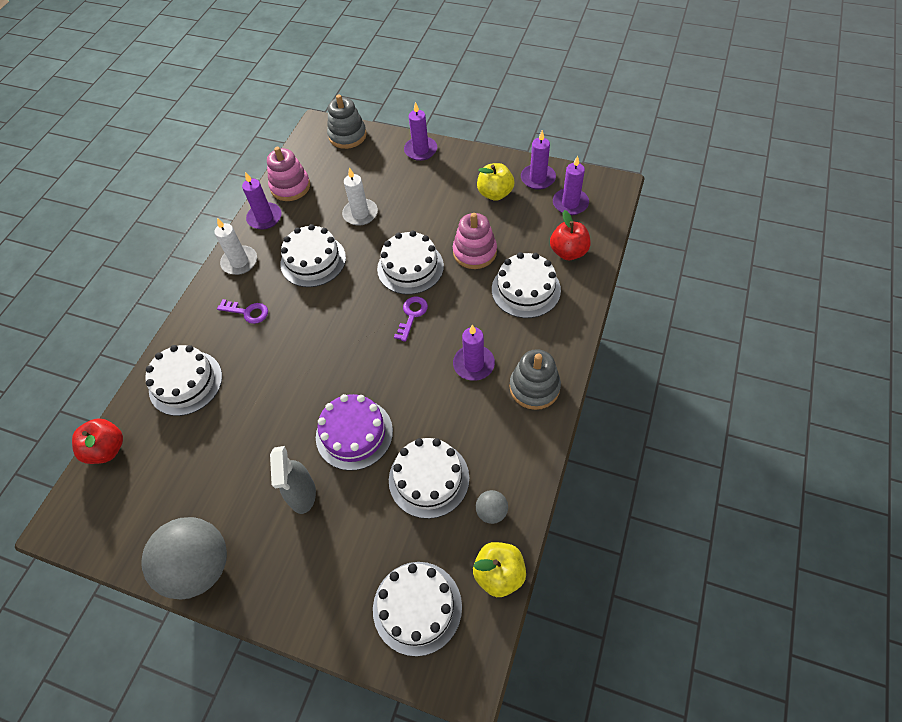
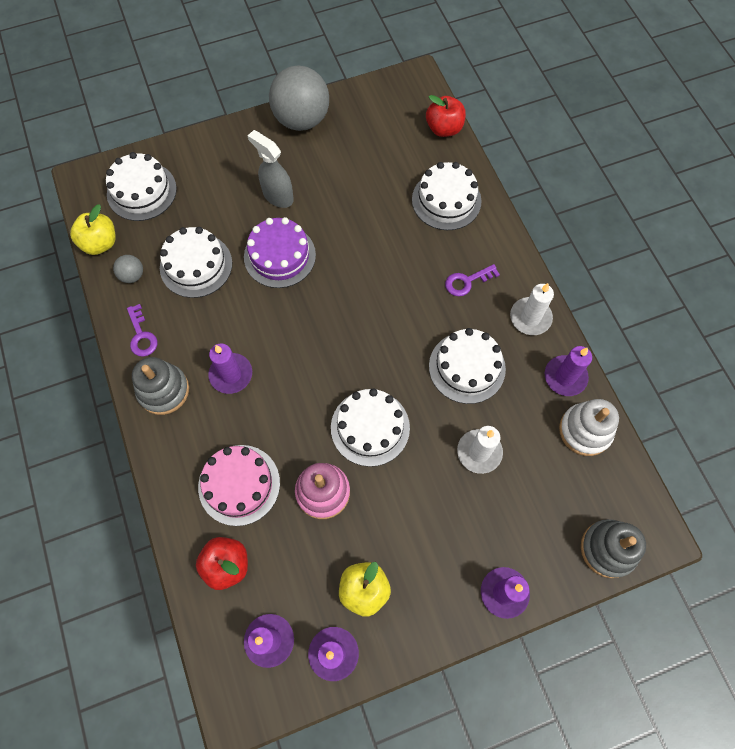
camera: 135 degrees right, 10 degrees up
(290, 187) = (585, 430): pink stacking toy -> white stacking toy
(412, 315) = (323, 380): purple key -> purple key (141, 335)
(526, 289) = (239, 484): white cake -> pink cake

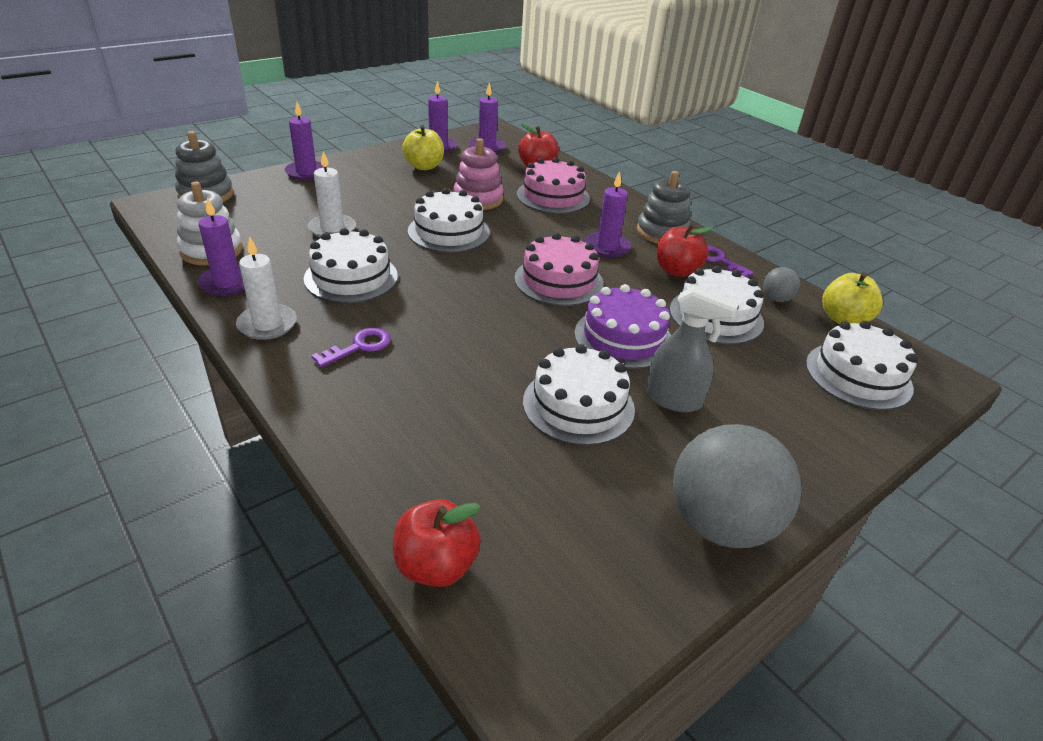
camera: 160 degrees right, 30 degrees down
(189, 327) = (676, 270): none -> red apple
(297, 331) = (558, 281): none -> pink cake
(446, 200) = (407, 438): white cake -> white cake (578, 405)

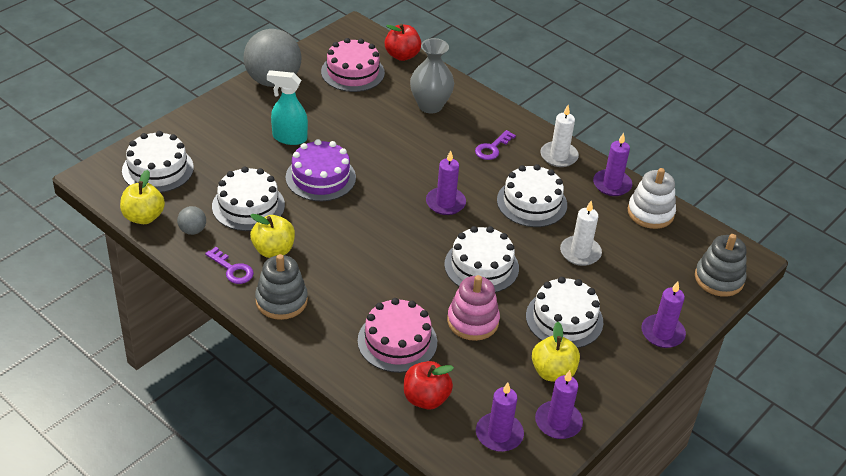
camera: 170 degrees right, 5 degrees up
(424, 430) = (430, 106): none -> grey vase
(558, 281) = (373, 223): pink cake -> pink cake (352, 72)
(578, 405) = (348, 128): white cake -> white cake (564, 319)
(607, 247) = (335, 270): purple candle -> purple candle (445, 203)
(674, 400) = (289, 138): grey spray bottle -> turquoise spray bottle
(676, 270) = (273, 250): red apple -> yellow apple

